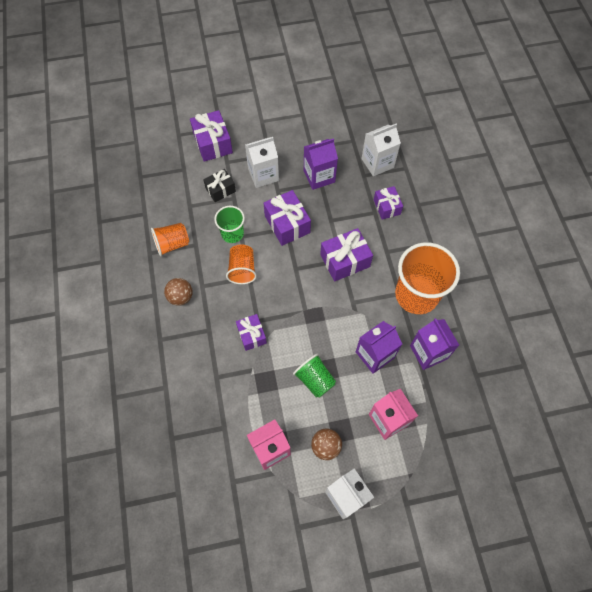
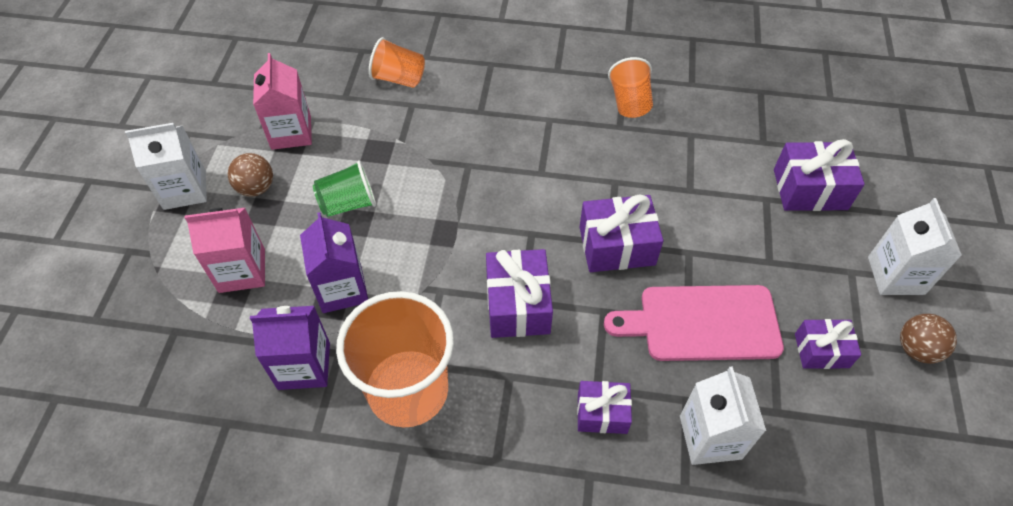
camera: 110 degrees right, 10 degrees down
(181, 297) = (542, 94): brown ball -> brown ball (916, 349)
(220, 190) = (711, 177): black gift -> none
(232, 234) = (623, 172): green cup -> none
(242, 269) = (556, 168): orange cup -> orange cup (399, 78)
(251, 335) = (450, 153): purple gift -> purple gift (821, 351)
(263, 175) = (727, 241): white carton -> white carton (895, 275)
(319, 176) = (702, 323): purple carton -> pink cutting board

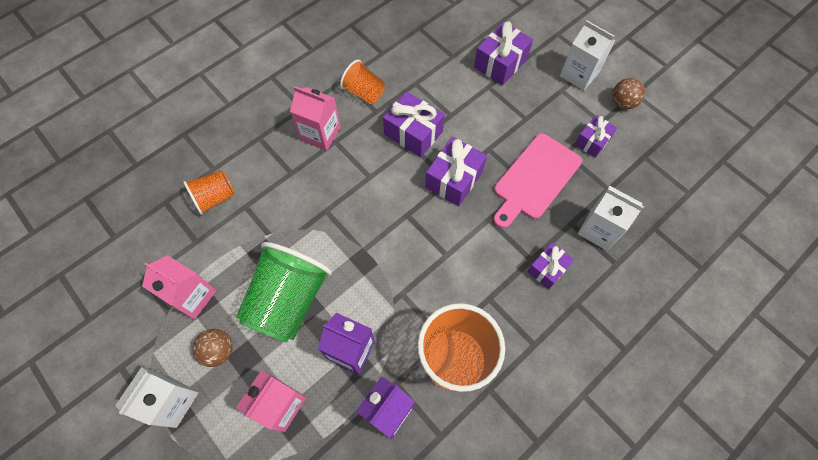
camera: 50 degrees left, 10 degrees up
(348, 203) = (288, 301): green cup -> green cup, size x1.86
(518, 305) = (448, 259): purple gift -> purple gift (413, 133)
(545, 103) = (320, 134): none -> pink carton

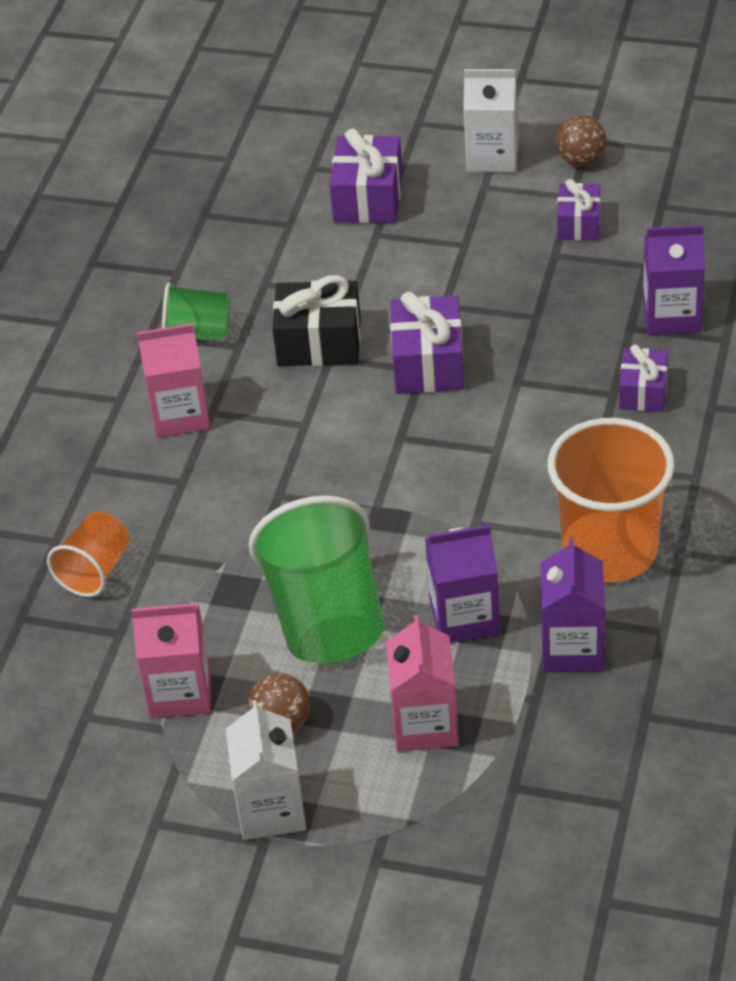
camera: 30 degrees left, 20 degrees down
(364, 92) = (197, 333): orange cup -> green cup
(413, 133) = (319, 342): purple gift -> black gift
(535, 179) = (539, 305): pink cutting board -> none
(599, 230) = (671, 315): white carton -> purple carton

